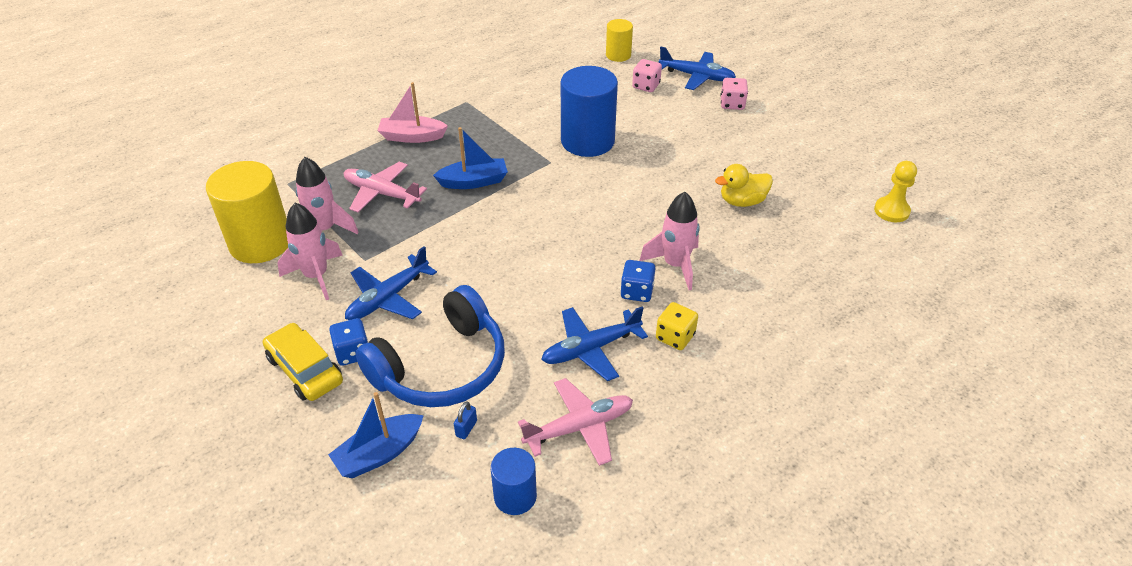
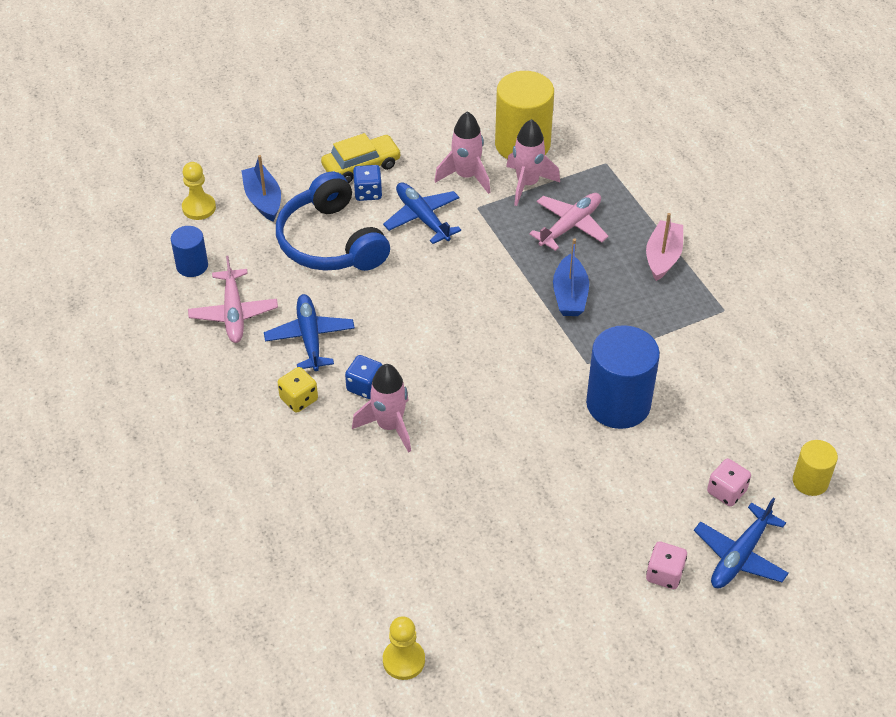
camera: 105 degrees right, 5 degrees up
(405, 524) = (199, 208): none -> yellow pawn
(466, 428) = (263, 248): blue padlock -> none
(742, 201) = (467, 516): yellow duck -> none

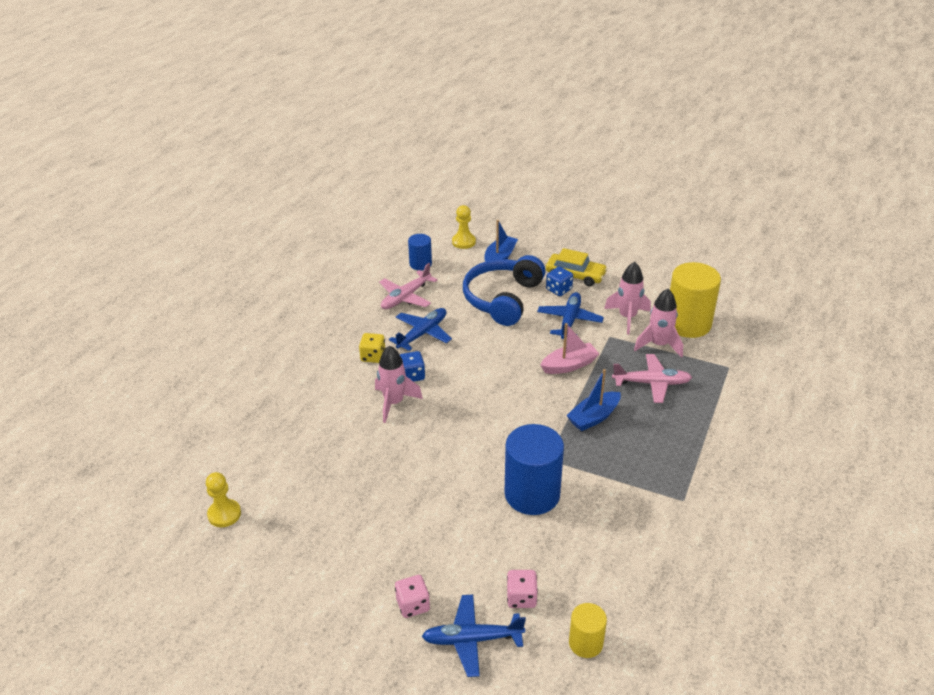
camera: 50 degrees right, 10 degrees down
(663, 257) = (687, 441): pink boat -> pink boat (569, 365)

